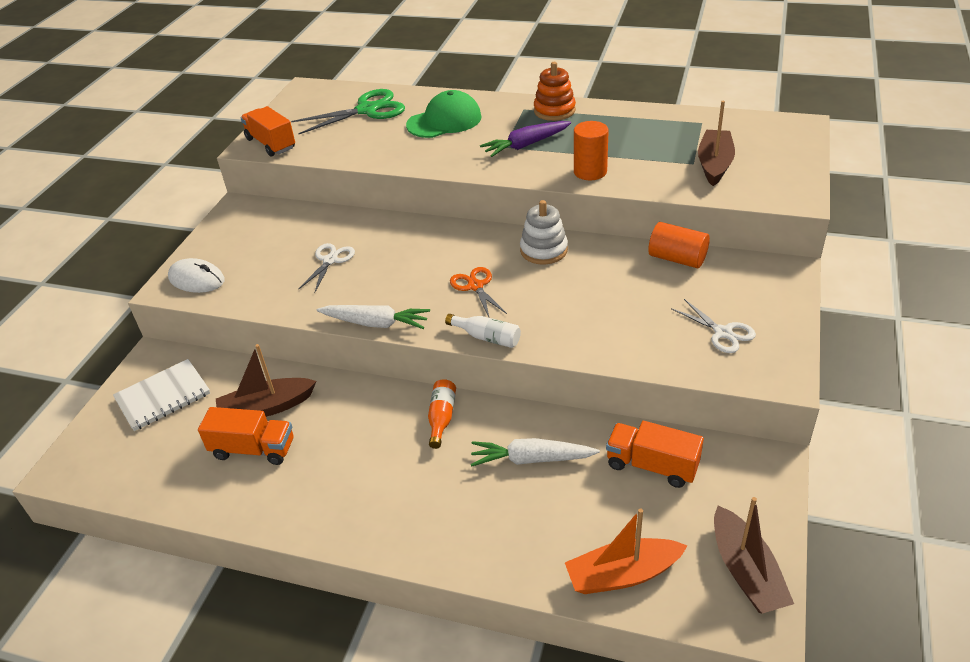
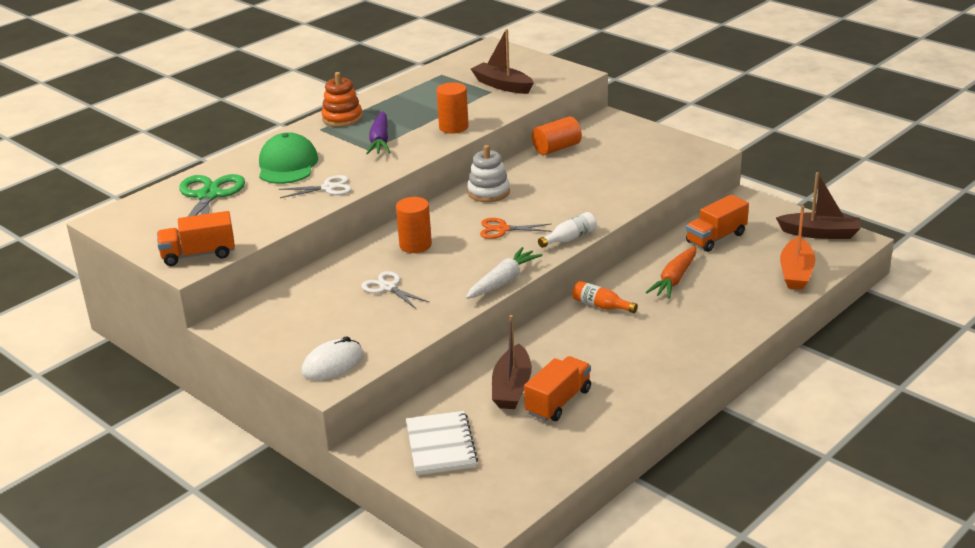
camera: 65 degrees left, 10 degrees down
(413, 246) = (415, 245): none -> orange cylinder
(531, 459) = (674, 279): white carrot -> orange carrot
(723, 333) = (649, 156): white scissors -> white scissors (328, 188)

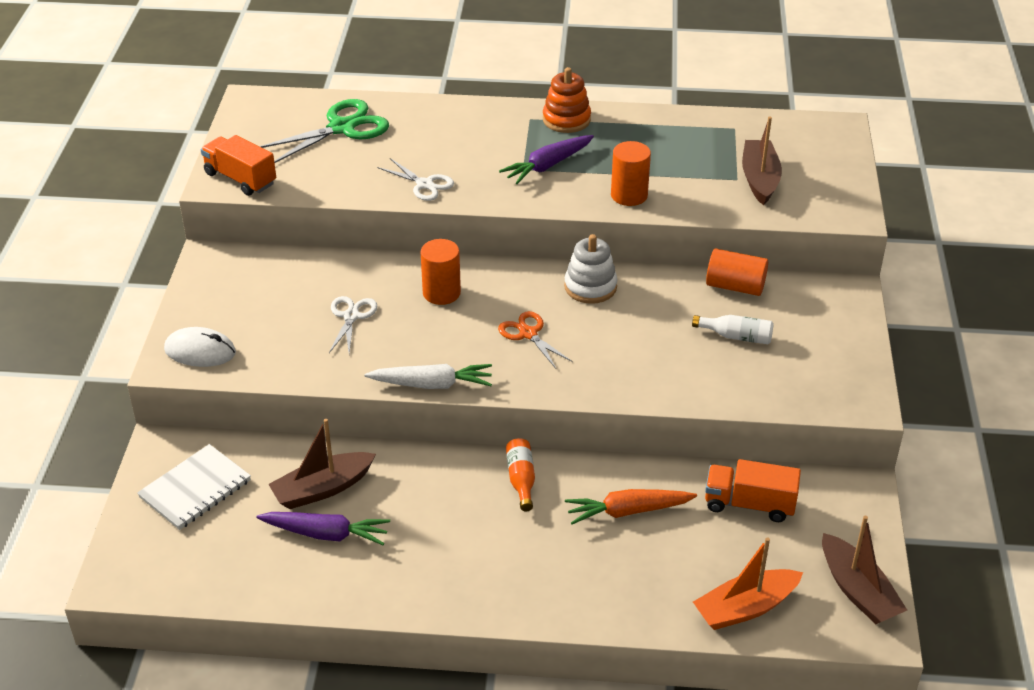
camera: 50 degrees right, 10 degrees up
(287, 165) = (441, 139): green cap -> none
(558, 402) = (326, 534): orange truck -> purple carrot
(570, 238) = (559, 389): white bottle -> white bottle (736, 336)

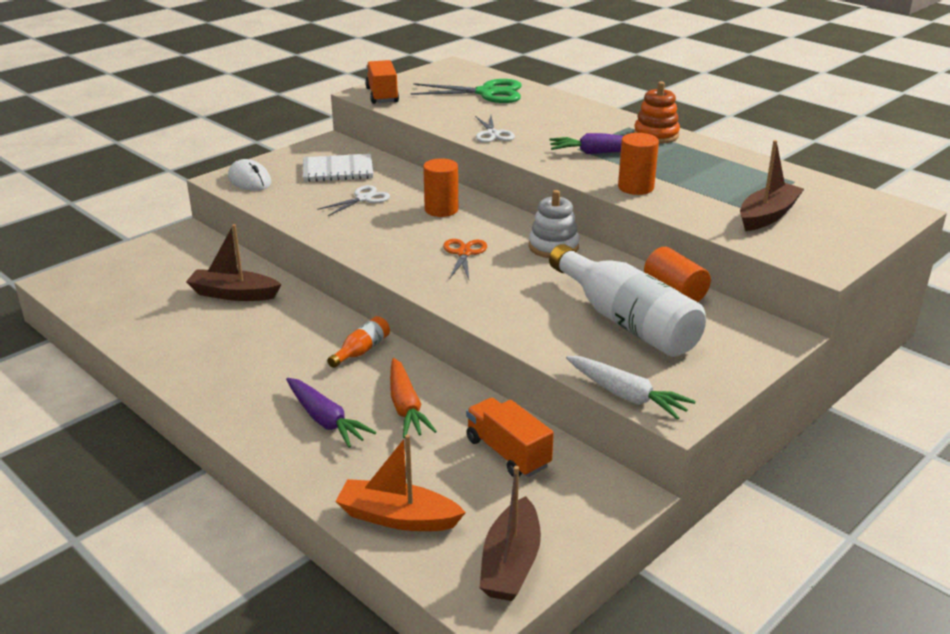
camera: 40 degrees right, 10 degrees down
(195, 489) = (167, 260): white notebook -> white notebook (338, 170)
(326, 534) = (197, 317): purple carrot -> purple carrot (325, 420)
(432, 384) = (354, 252): white carrot -> white carrot (626, 395)
(628, 511) = (406, 407): orange carrot -> orange carrot turned 135 degrees counterclockwise
(736, 336) = (626, 321): white bottle -> white bottle, size x2.30

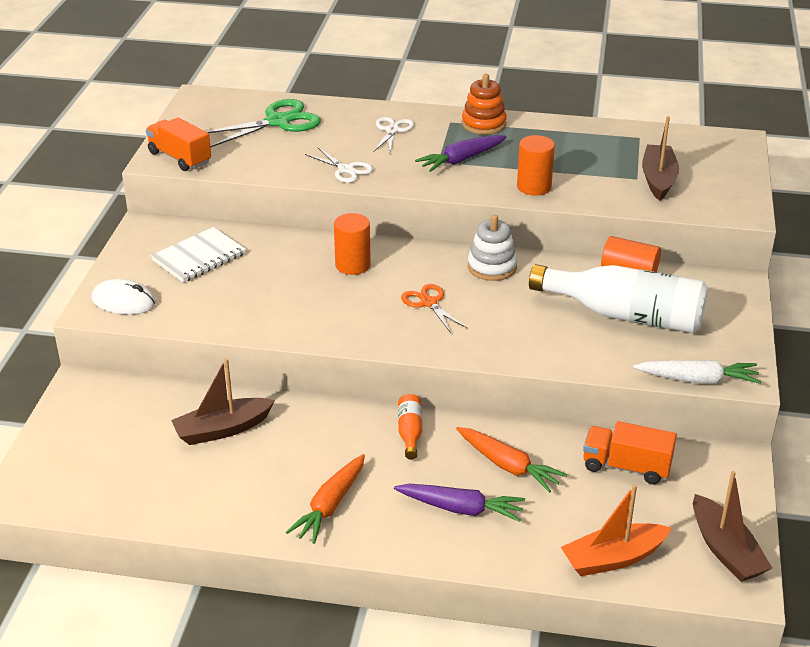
camera: 35 degrees left, 5 degrees up
(234, 374) = (330, 506): none -> orange carrot
(363, 199) = (266, 280): white scissors -> white scissors (392, 130)

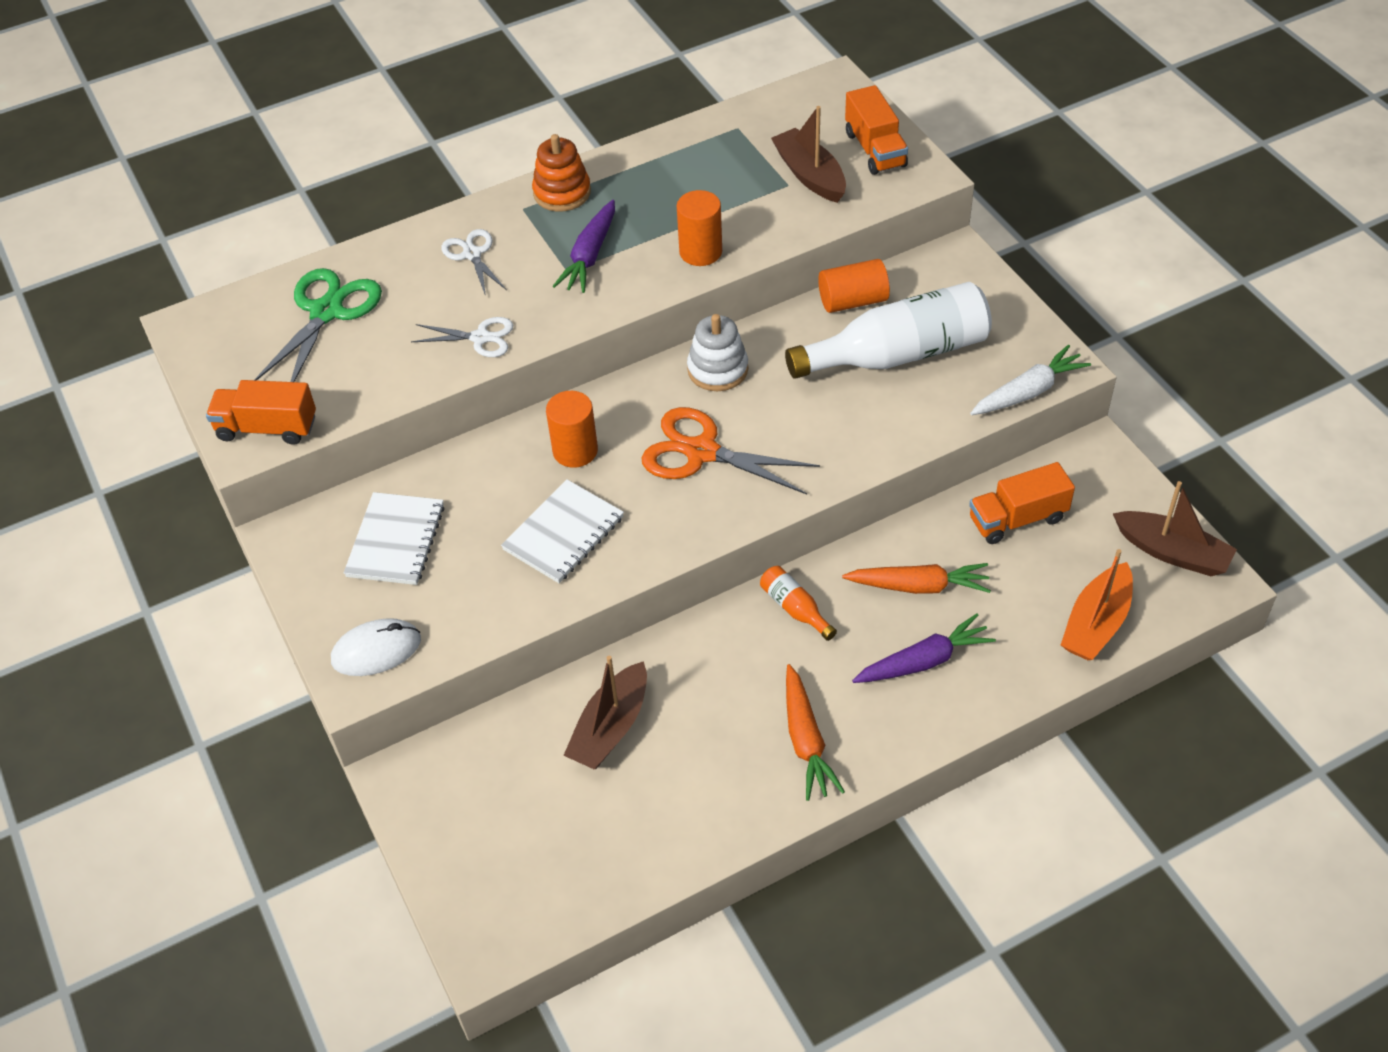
camera: 35 degrees left, 15 degrees up
(294, 301) = (563, 534): none -> white notebook
(428, 303) = (702, 452): orange scissors -> orange scissors, size x1.69
(722, 185) = (875, 149): none -> orange truck

